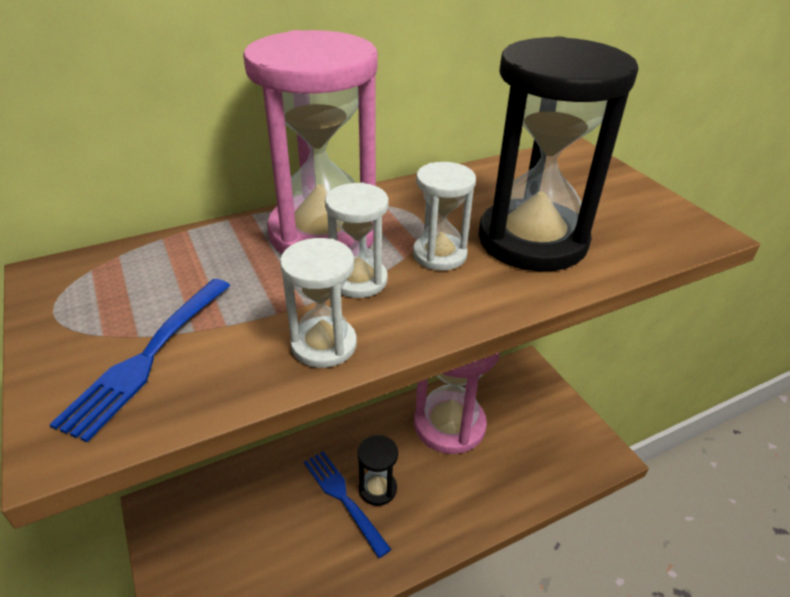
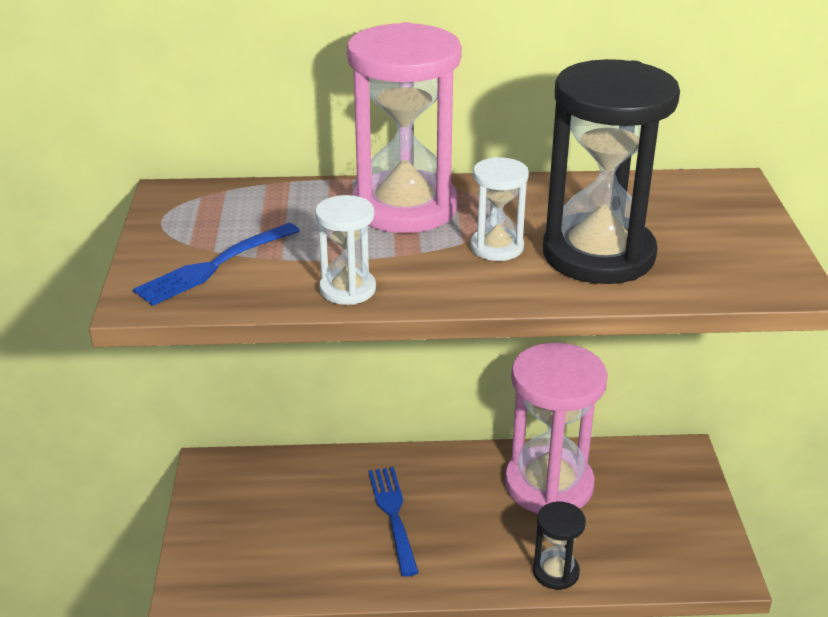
camera: 25 degrees right, 5 degrees down
(358, 280) = (408, 251): white hourglass -> none
(377, 489) = (433, 518): black hourglass -> black hourglass (556, 572)

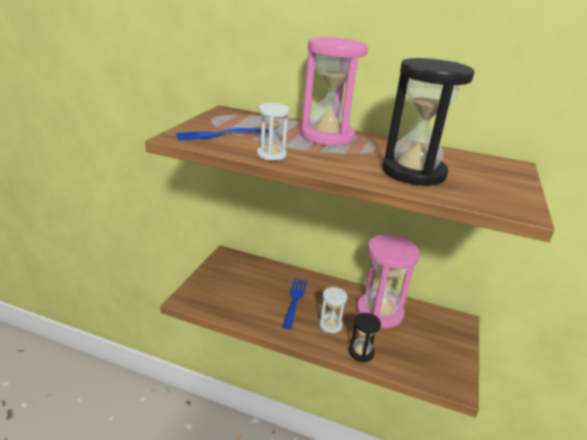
camera: 20 degrees right, 5 degrees down
(497, 247) = (360, 158): white hourglass -> white hourglass (330, 325)

